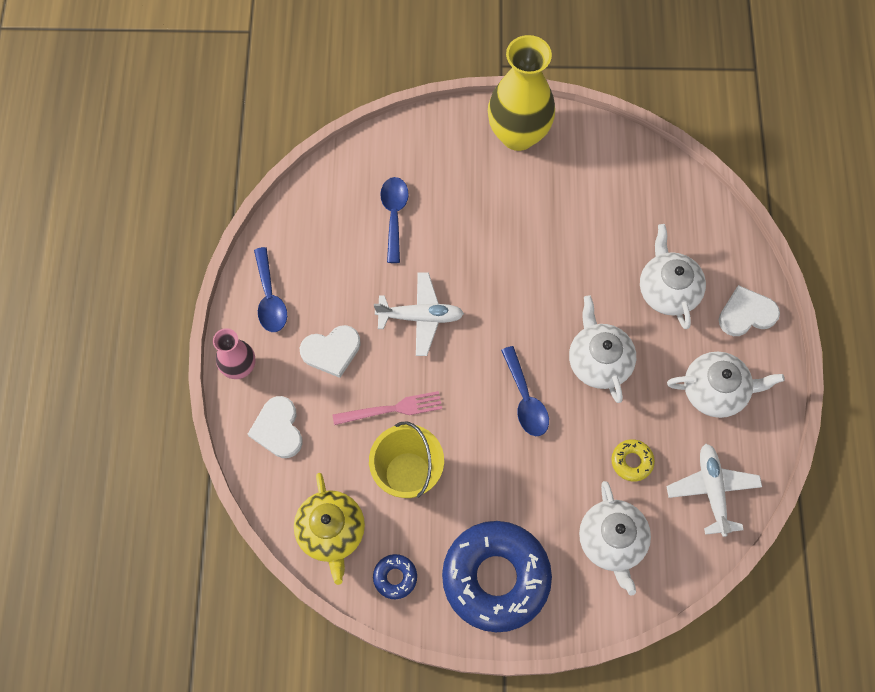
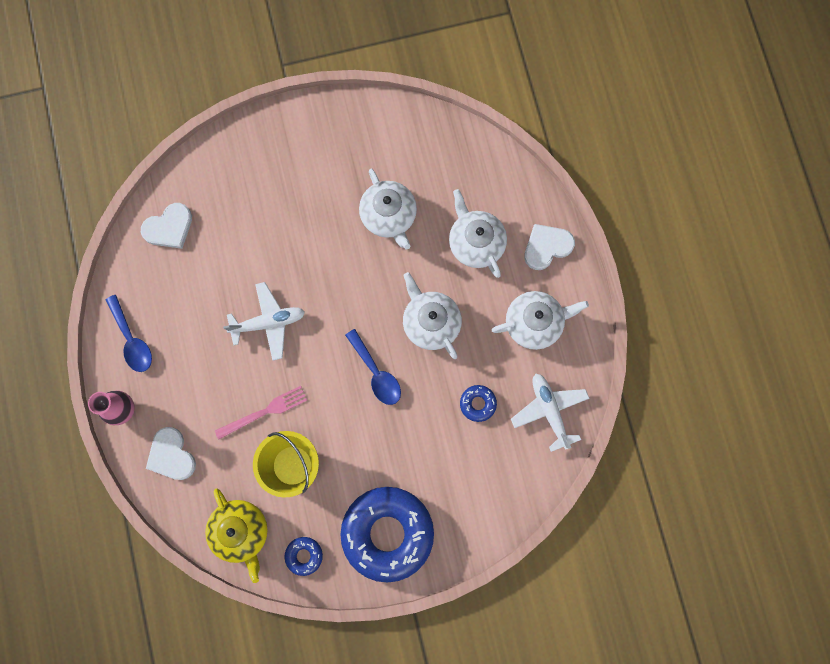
camera: 15 degrees left, 10 degrees up
(331, 351) = (199, 374): white heart -> white heart (169, 228)
(394, 215) = (221, 235): blue spoon -> none
(518, 135) = (313, 130): yellow vase -> none
(611, 541) = (476, 476): white teapot -> white teapot (389, 216)
(631, 461) = (477, 403): yellow donut -> blue donut

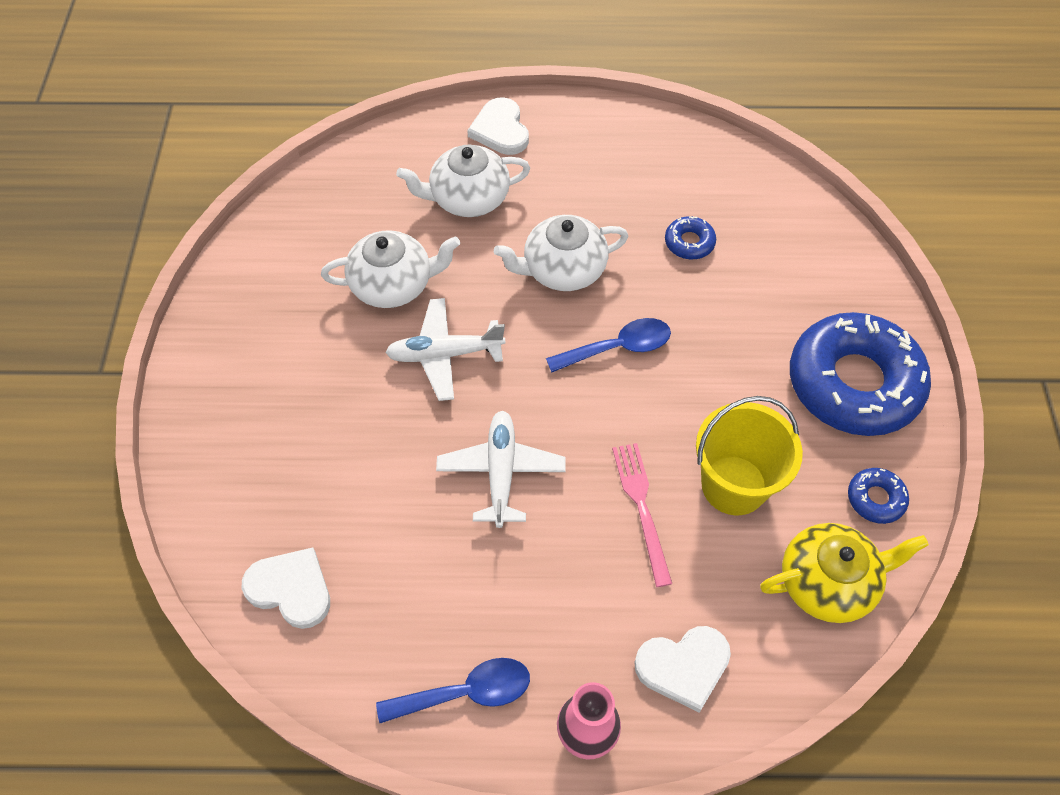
camera: 75 degrees left, 20 degrees down
(169, 228) = (291, 589): white heart -> white heart turned 45 degrees counterclockwise
(534, 323) = (596, 163): white teapot -> none
(549, 411) = (715, 172): white plane -> white plane (445, 354)

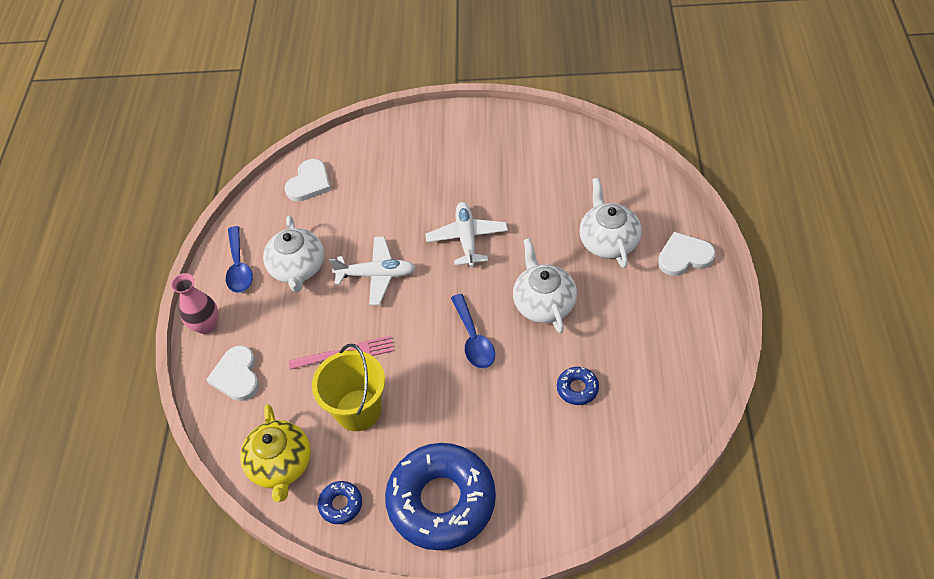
camera: 95 degrees right, 5 degrees down
(393, 285) = (524, 205): white teapot -> white teapot (298, 268)

